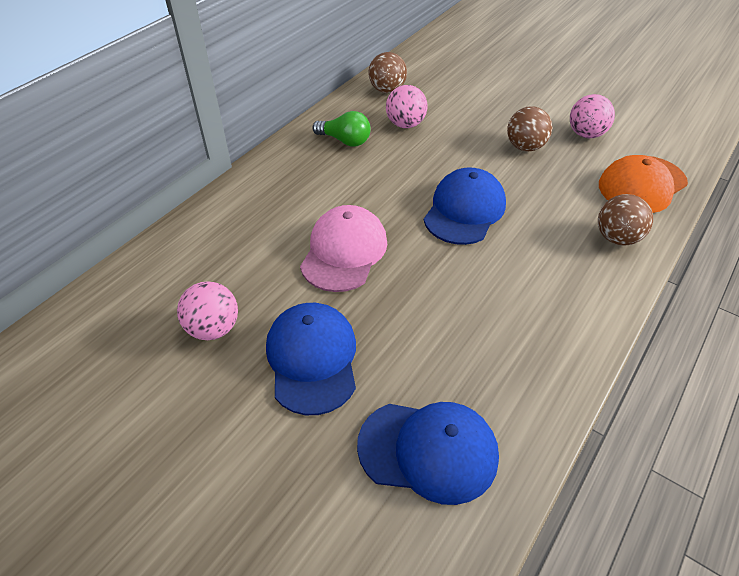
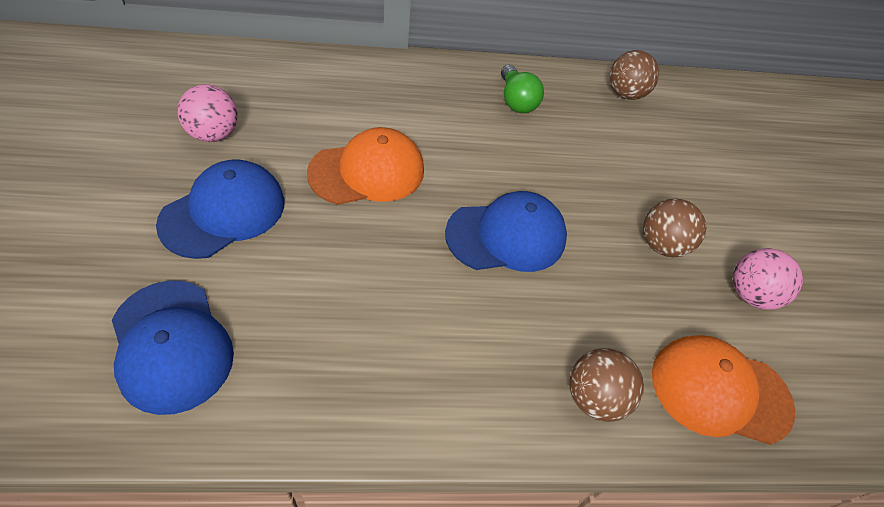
camera: 45 degrees right, 5 degrees up
(344, 252) = (367, 171): pink cap -> orange cap
(405, 124) = (588, 131): pink ball -> none

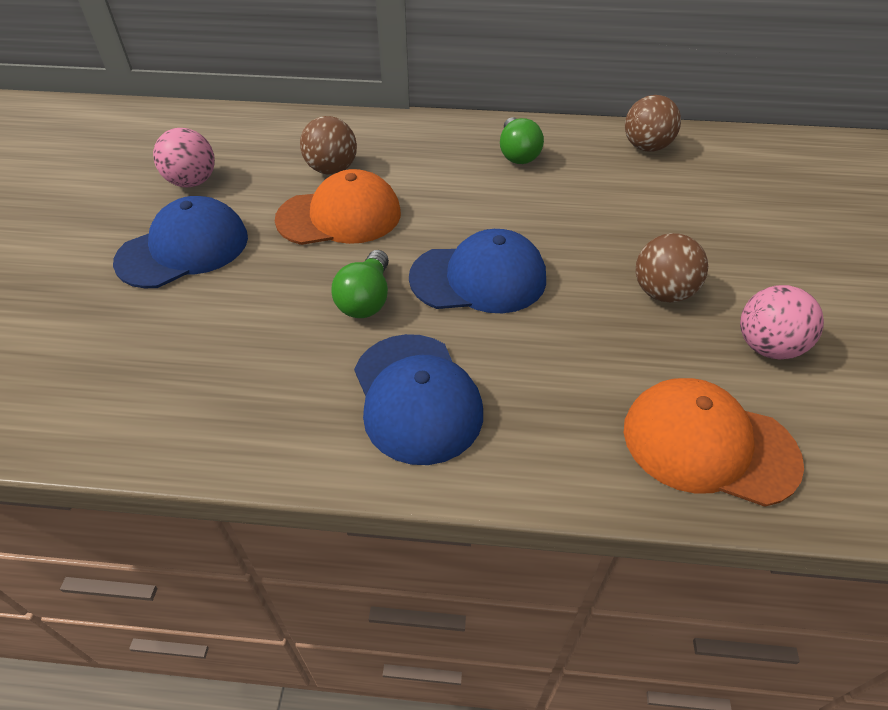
camera: 15 degrees right, 5 degrees down
(171, 345) = (100, 364): blue cap -> blue cap (416, 397)
(411, 262) = (366, 299): none -> green light bulb
(594, 398) = (548, 441): brown ball -> brown ball (332, 170)

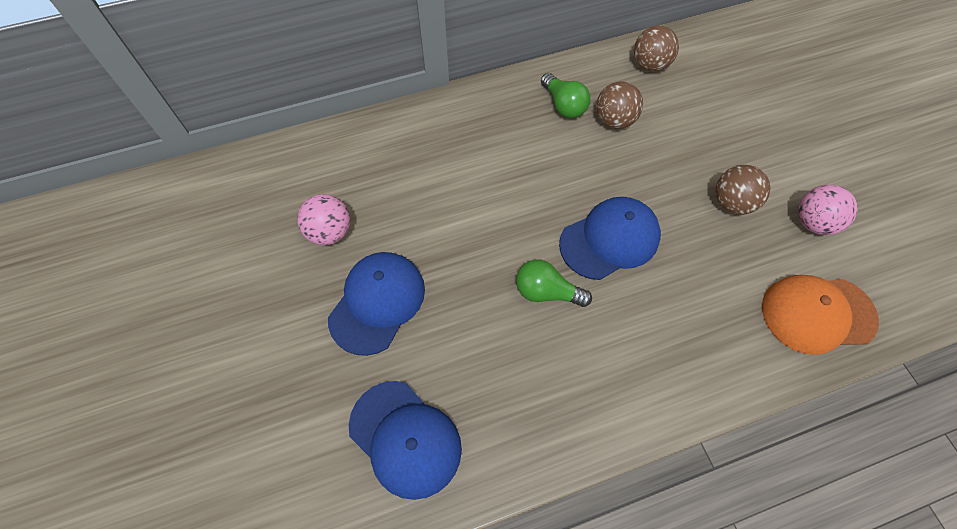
camera: 25 degrees left, 15 degrees up
(332, 170) = (434, 175): brown ball -> brown ball (614, 120)
(339, 216) = (473, 221): orange cap -> none
(366, 299) = (546, 292): green light bulb -> green light bulb turned 120 degrees clockwise
(416, 397) = (633, 359): blue cap -> blue cap (405, 438)

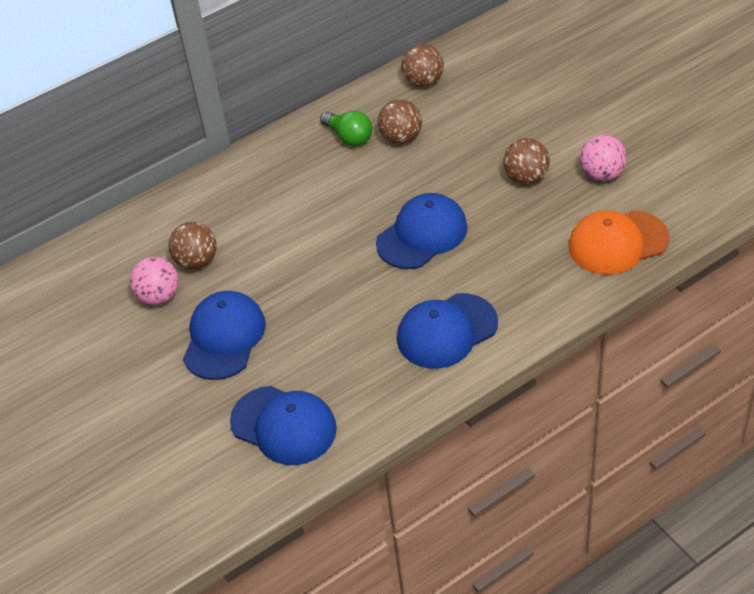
camera: 10 degrees left, 15 degrees down
(378, 202) = (197, 261): none -> brown ball
(546, 292) = (375, 289): green light bulb -> none
(609, 370) = (446, 331): none -> blue cap

